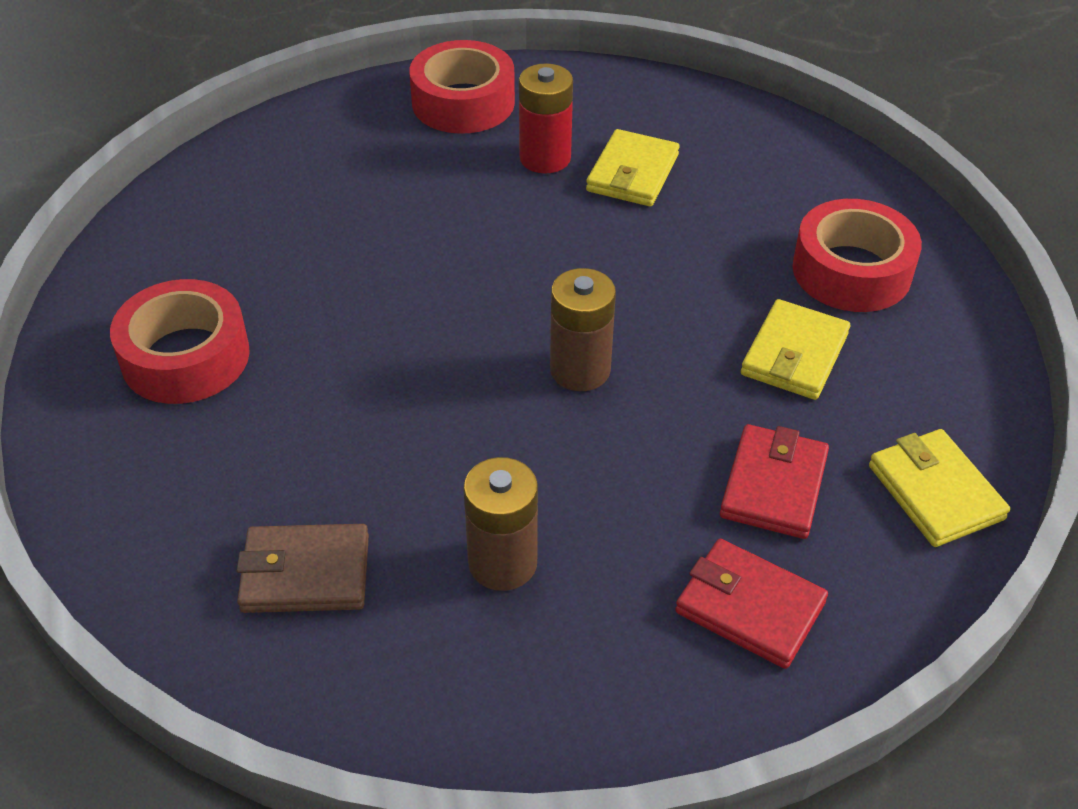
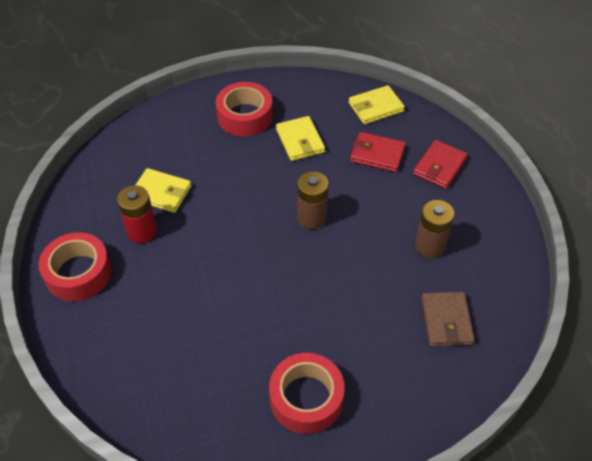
camera: 90 degrees left, 5 degrees up
(794, 354) = (300, 141): yellow wallet -> yellow wallet turned 45 degrees clockwise

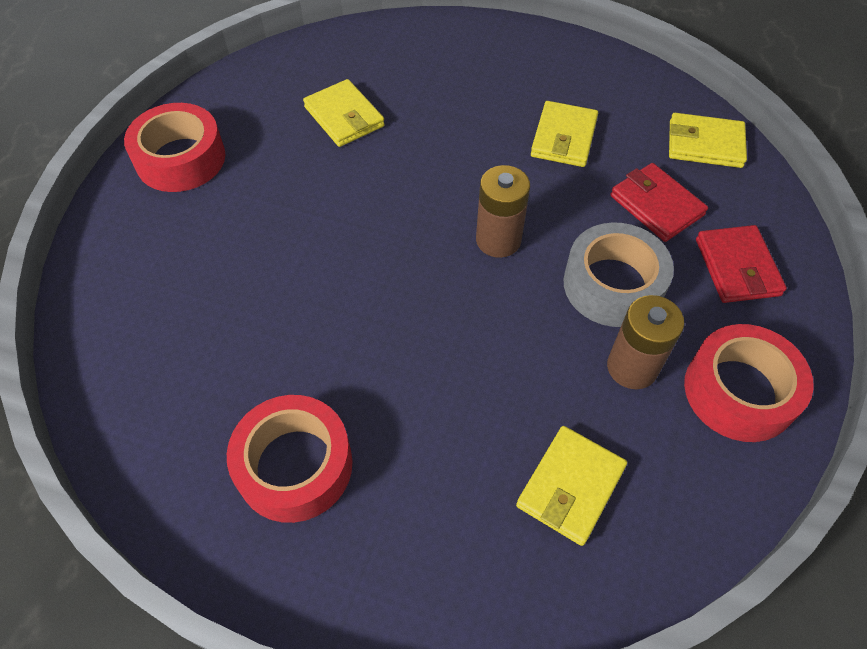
camera: 35 degrees right, 5 degrees up
(142, 231) = (285, 149): red battery -> none
(245, 116) = (518, 76): red tape -> red tape (739, 391)
(388, 209) = (613, 285): none -> grey tape
(439, 166) = (737, 267): red wallet -> red wallet turned 75 degrees counterclockwise
(446, 321) = (570, 487): brown wallet -> yellow wallet

